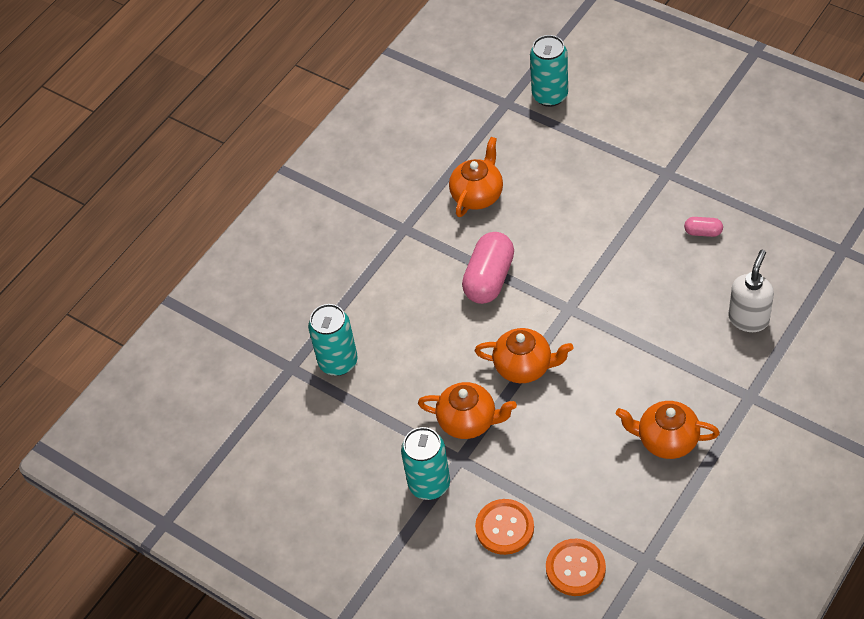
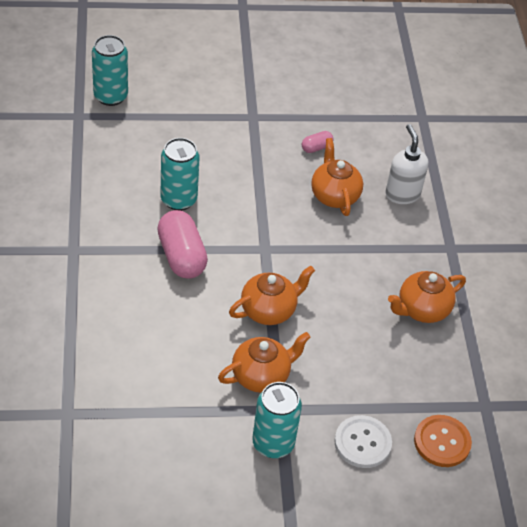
camera: 50 degrees left, 5 degrees down
(338, 362) = (107, 386): turquoise can -> turquoise can (178, 200)
(477, 195) = (115, 196): orange teapot -> orange teapot (334, 195)
(504, 528) = (362, 443): orange button -> white button

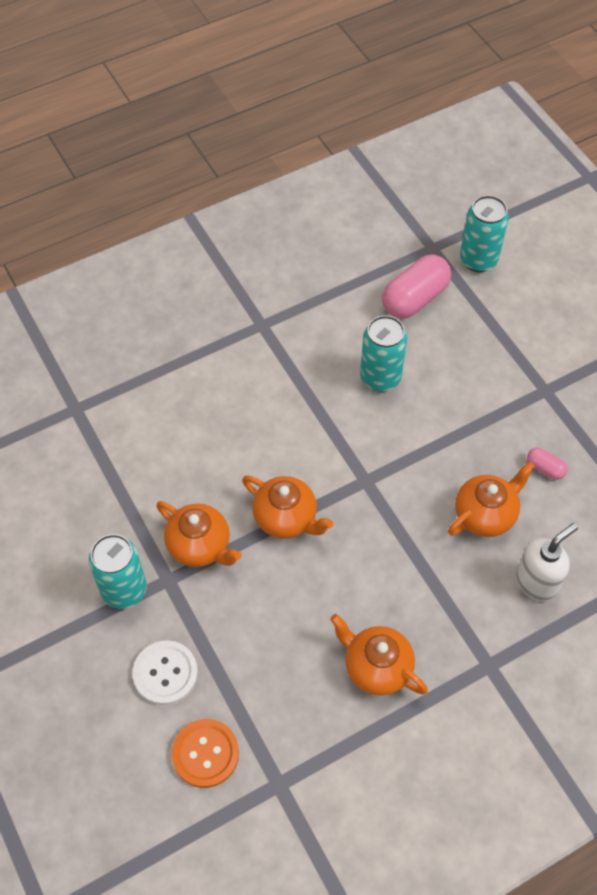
camera: 70 degrees right, 10 degrees up
(181, 256) = (308, 413): pink capsule -> pink capsule (415, 298)

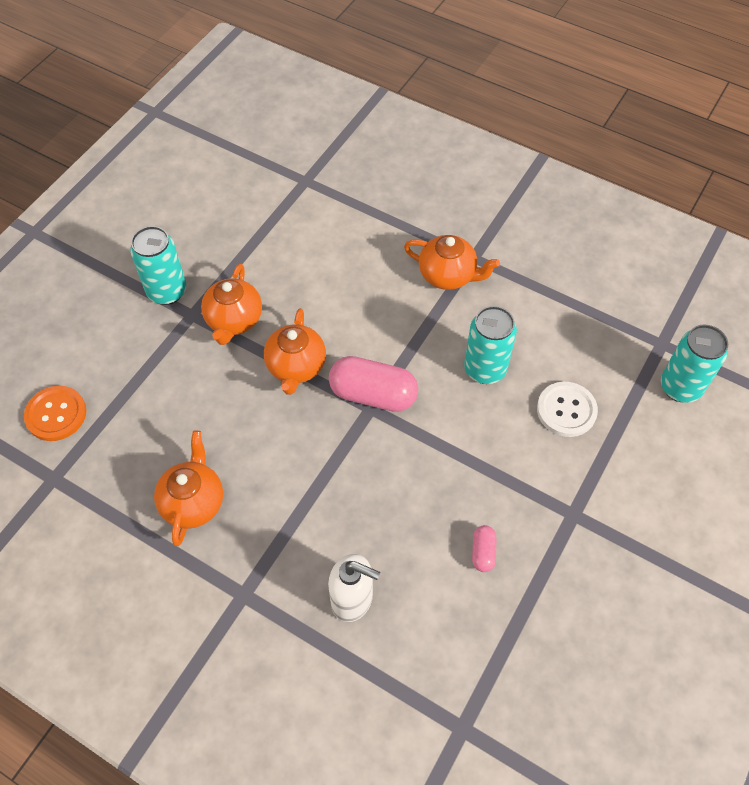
camera: 60 degrees right, 0 degrees up
(165, 673) = (110, 353): white button -> white button (566, 410)
(415, 298) = (592, 356): pink capsule -> pink capsule (373, 395)
(485, 514) = (398, 522): orange teapot -> orange teapot (448, 275)

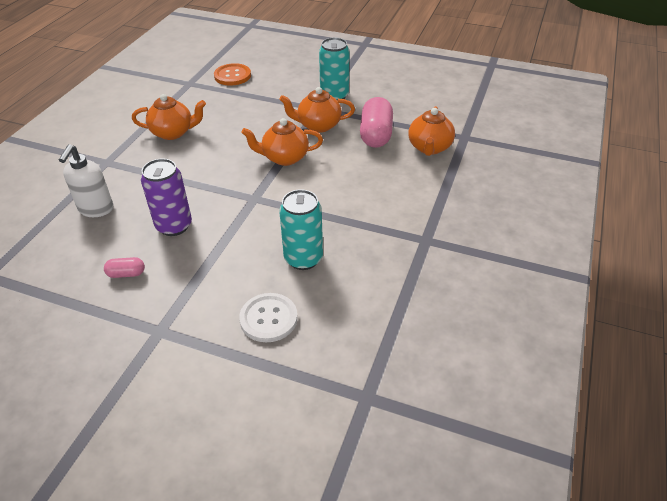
camera: 80 degrees right, 15 degrees down
(373, 395) = (266, 198): pink capsule -> pink capsule (376, 135)
(406, 500) = (174, 226): none -> purple can
(448, 275) = (398, 226): orange teapot -> orange teapot (429, 148)
(680, 387) = (312, 416): turquoise can -> none

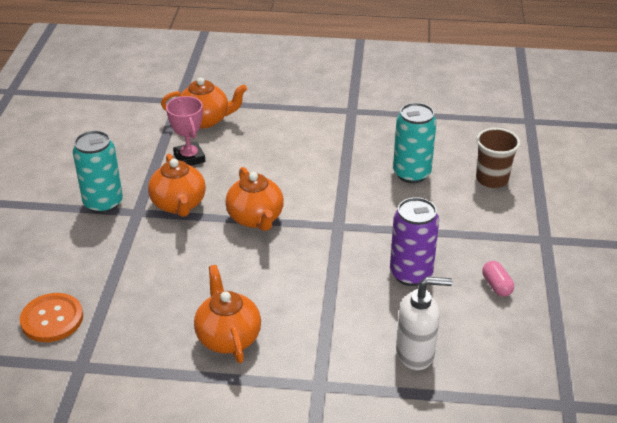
camera: 105 degrees left, 5 degrees down
(268, 318) = (492, 179): white button -> brown cup
(376, 135) = (189, 158): pink capsule -> pink trophy

